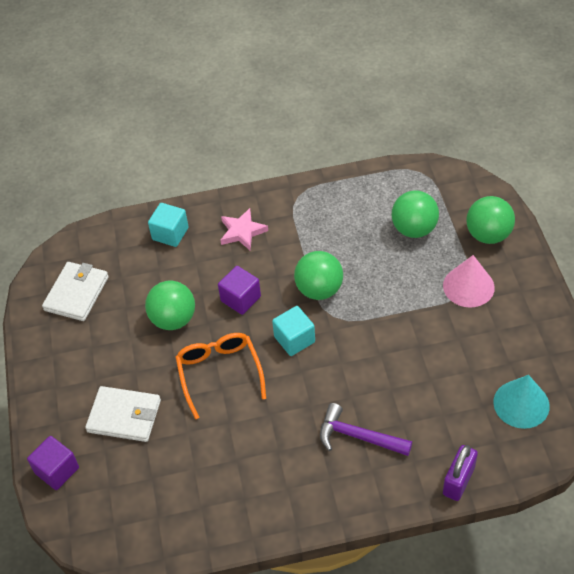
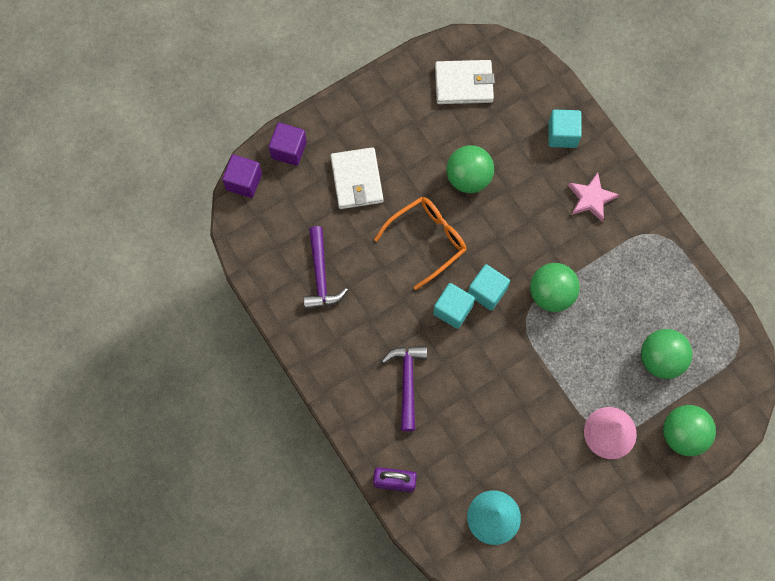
camera: 65 degrees right, 20 degrees up
(211, 482) = (320, 275): none -> purple hammer
(240, 299) = (513, 227): purple cube -> purple cube (244, 182)
(300, 373) = (453, 310): none -> turquoise cube

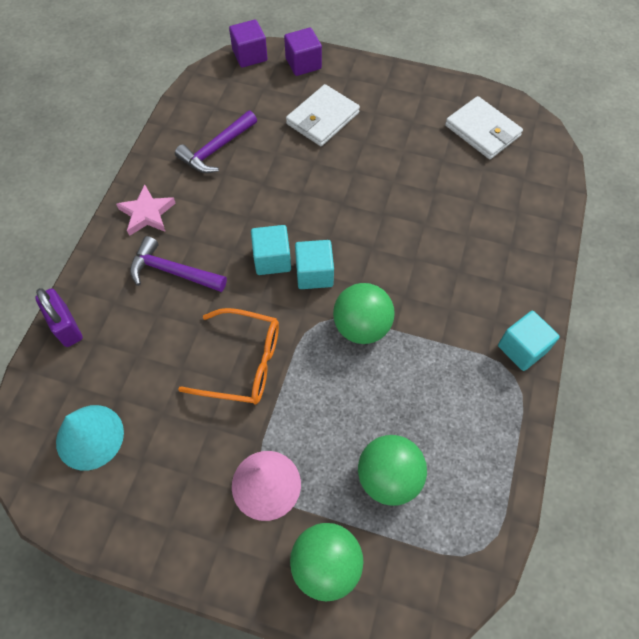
camera: 50 degrees right, 10 degrees down
(407, 382) = (172, 271): purple hammer -> purple hammer turned 120 degrees counterclockwise
(427, 240) = (319, 198): orange glasses -> orange glasses (243, 363)
(468, 178) = (404, 189): green ball -> none
(562, 134) = (520, 229): turquoise cube -> turquoise cube (522, 348)
(591, 199) = (487, 293): pink star -> pink star (147, 213)

